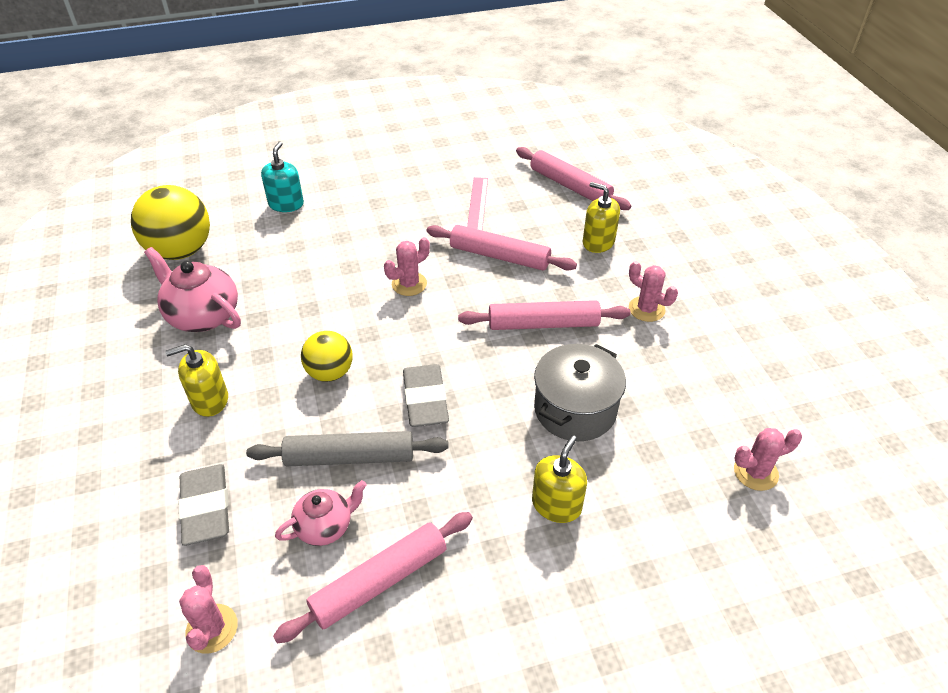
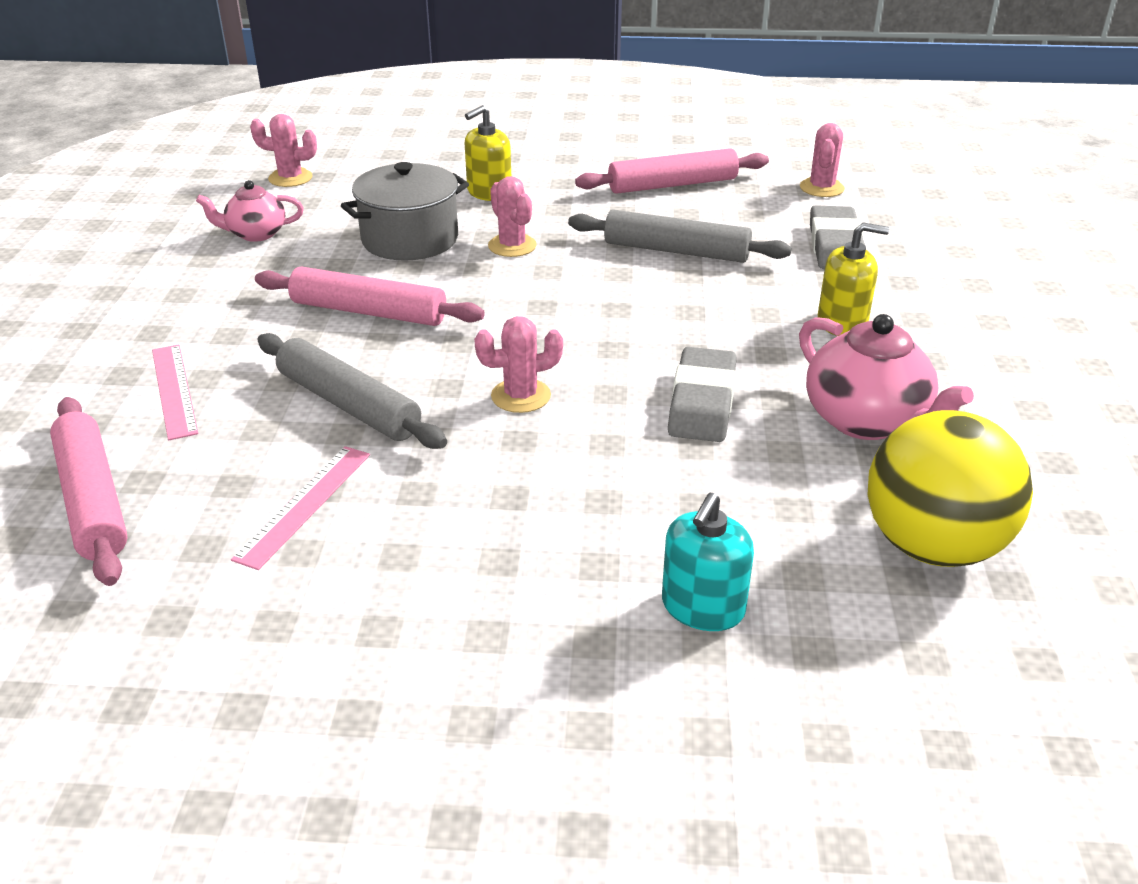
camera: 160 degrees left, 10 degrees down
(325, 526) = (713, 217): pink teapot -> pink teapot (256, 234)
(330, 372) = (679, 319): yellow ball -> none
(425, 400) = (570, 275): grey eraser -> grey eraser (702, 402)
(499, 256) = (349, 404): pink rolling pin -> grey rolling pin
(598, 242) = (174, 390): yellow soap dispenser -> pink ruler
(646, 309) = (220, 300): pink cactus -> pink cactus (512, 246)

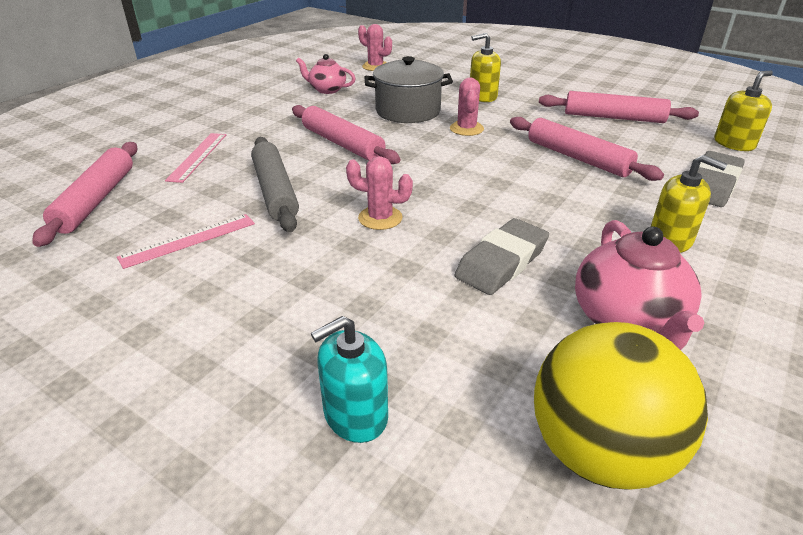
camera: 30 degrees right, 0 degrees up
(676, 251) = (577, 158): grey rolling pin -> pink rolling pin
(821, 188) = (734, 144): pink cactus -> yellow soap dispenser

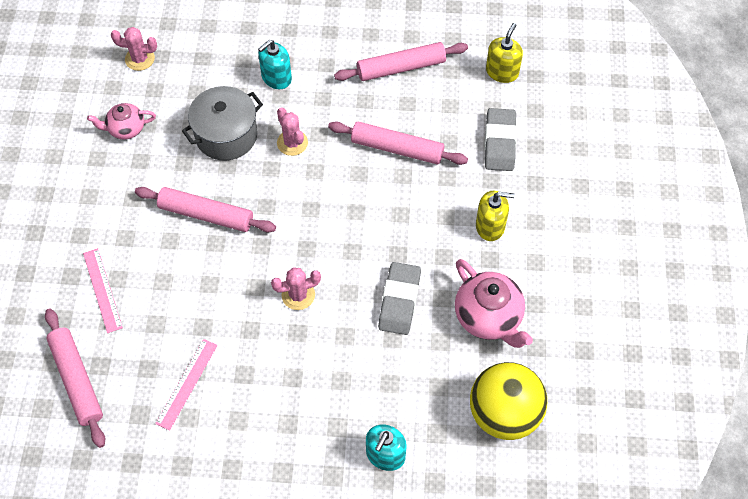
camera: 30 degrees left, 25 degrees up
(275, 191) = (202, 302): grey rolling pin -> none
(482, 96) = (276, 77): yellow soap dispenser -> turquoise soap dispenser

